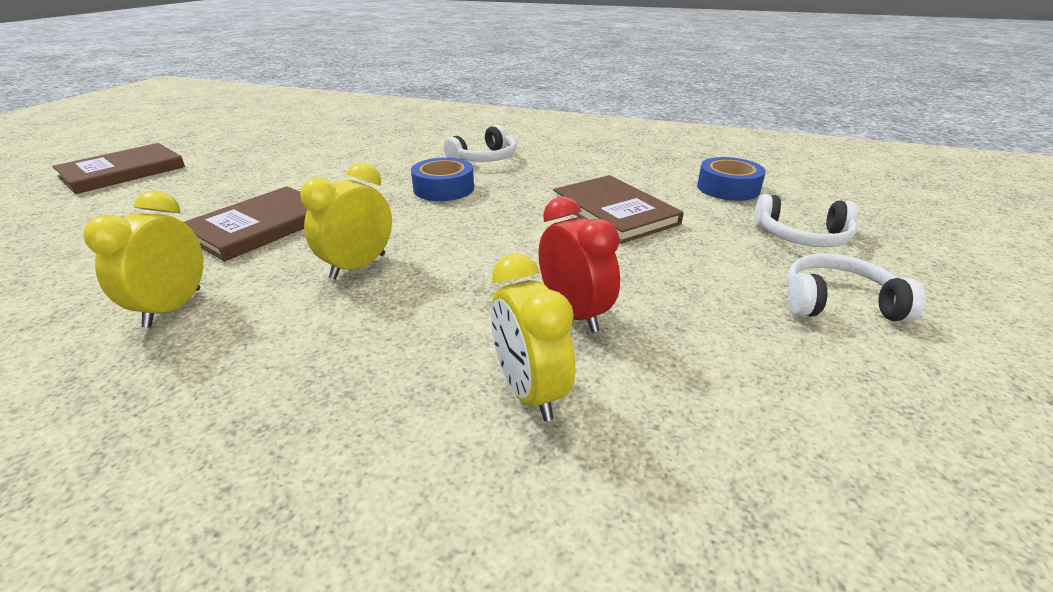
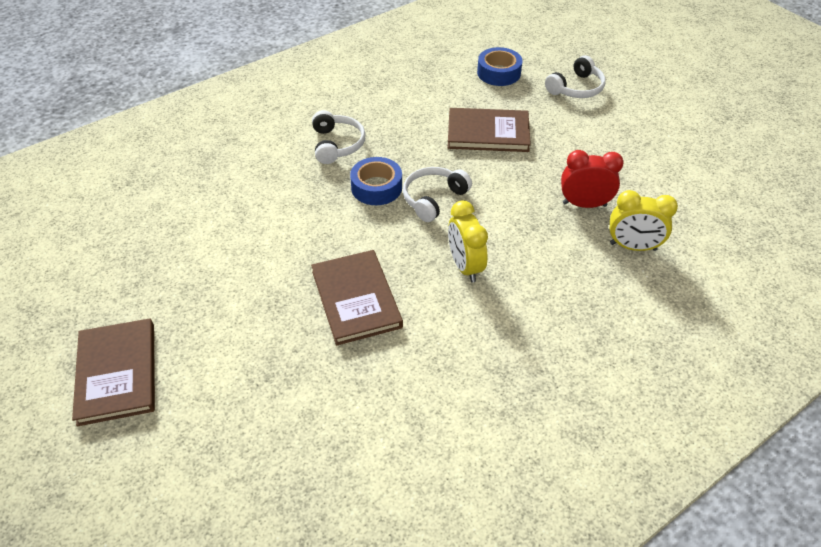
camera: 55 degrees left, 15 degrees up
(173, 308) = (452, 361): yellow clock -> none
(838, 302) = (638, 120): white headphones -> white headphones (433, 198)

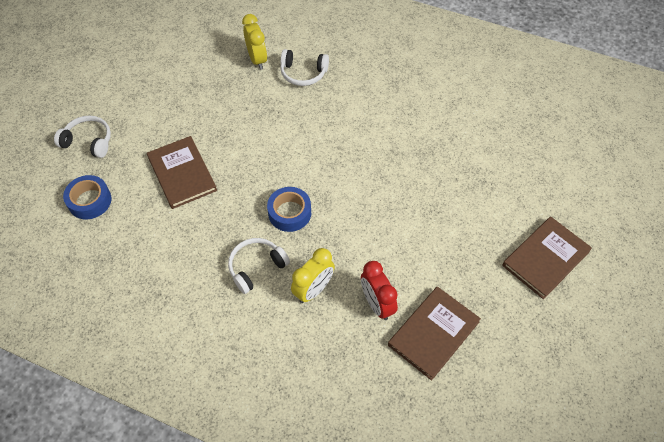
camera: 120 degrees left, 10 degrees up
(356, 299) = (397, 170): brown book -> brown book (433, 333)
(433, 198) = (279, 173): white headphones -> white headphones (303, 73)
(465, 266) = (330, 129): yellow clock -> yellow clock (313, 290)
(584, 204) = (232, 92): red clock -> red clock (377, 304)

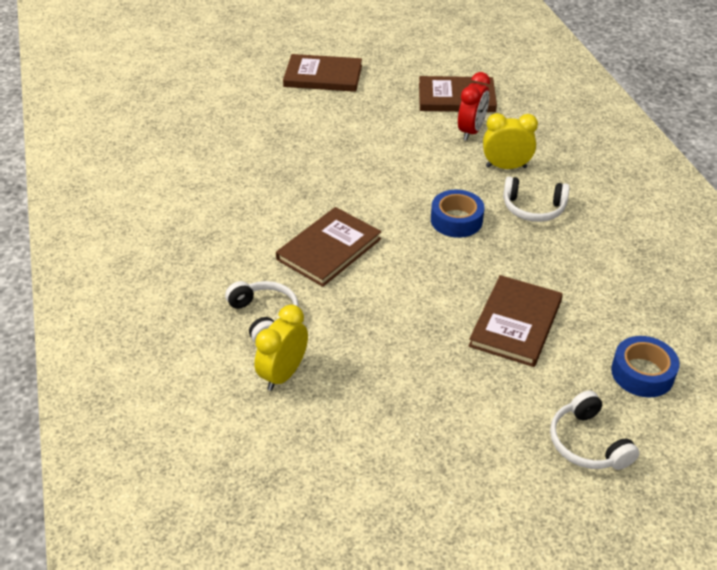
camera: 130 degrees left, 15 degrees down
(328, 131) = (329, 249): none -> brown book

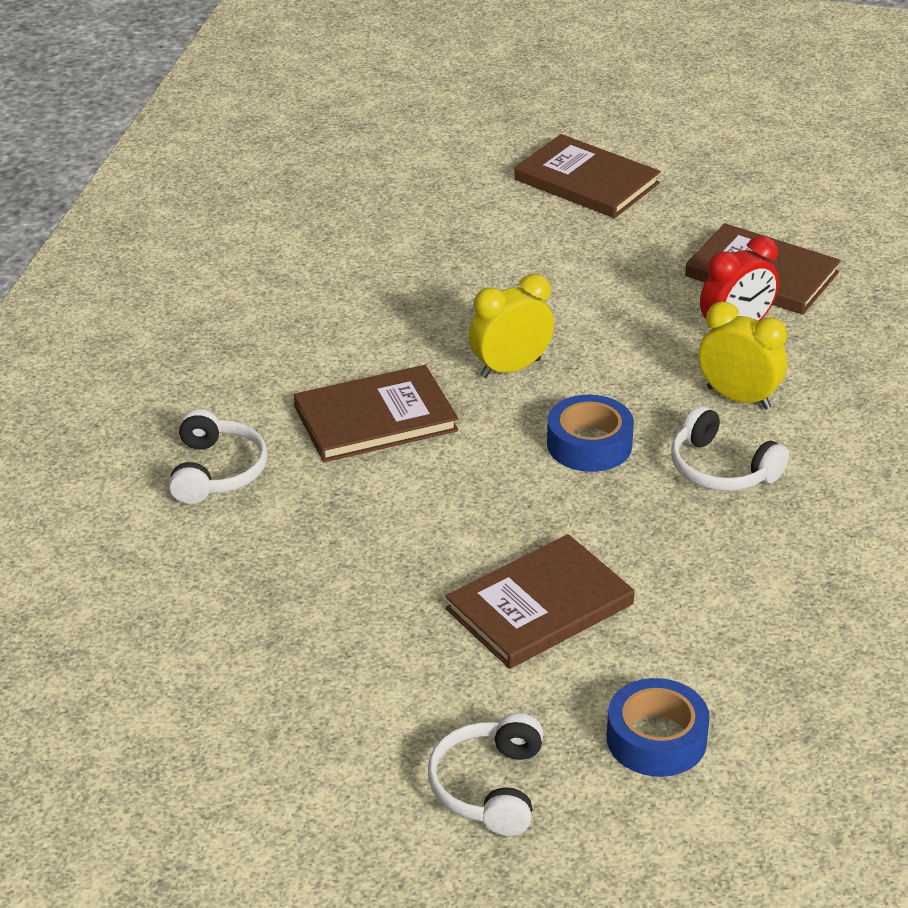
camera: 30 degrees right, 5 degrees down
(283, 374) = (179, 547): yellow clock -> yellow clock (510, 368)

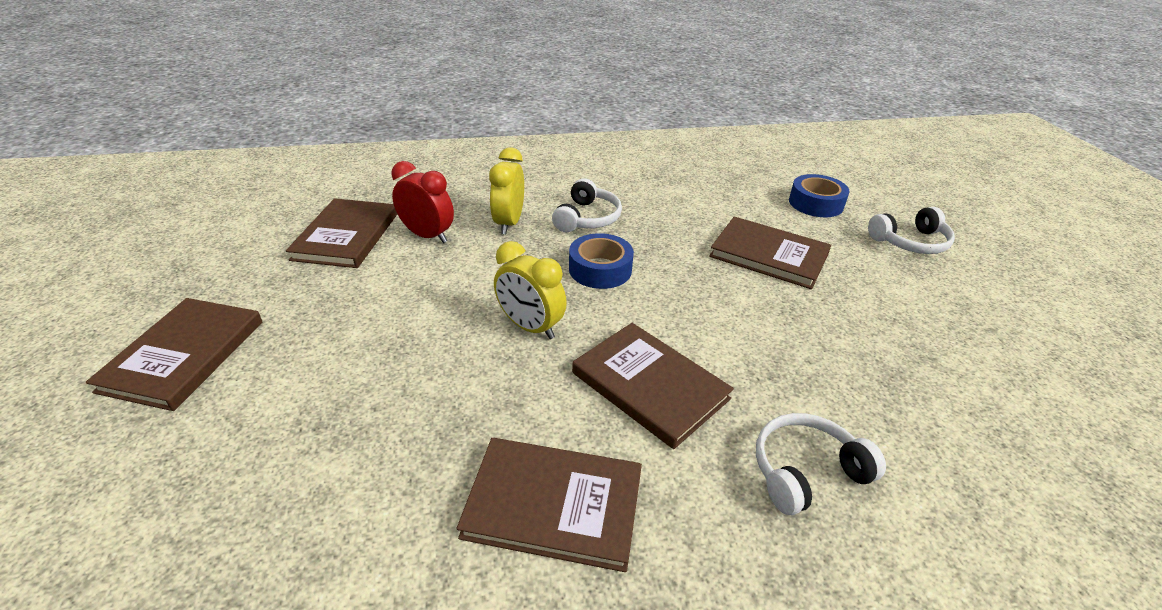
camera: 115 degrees left, 0 degrees up
(290, 333) = (553, 505): none -> brown book

